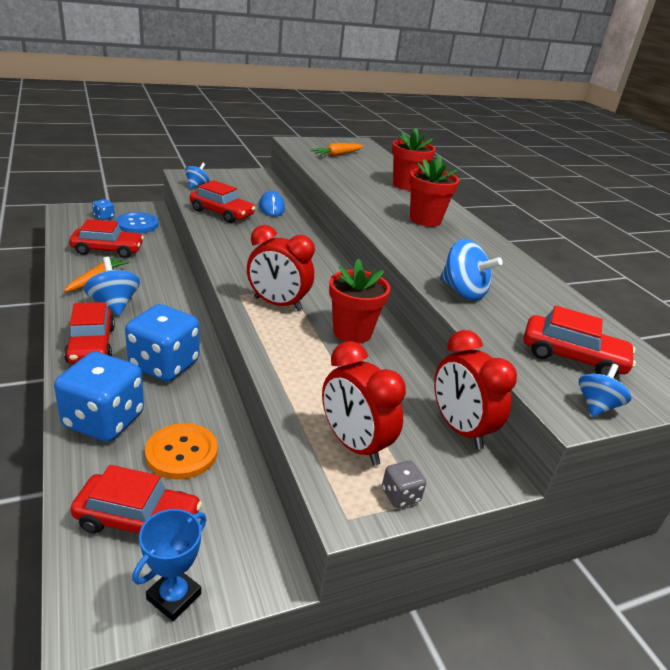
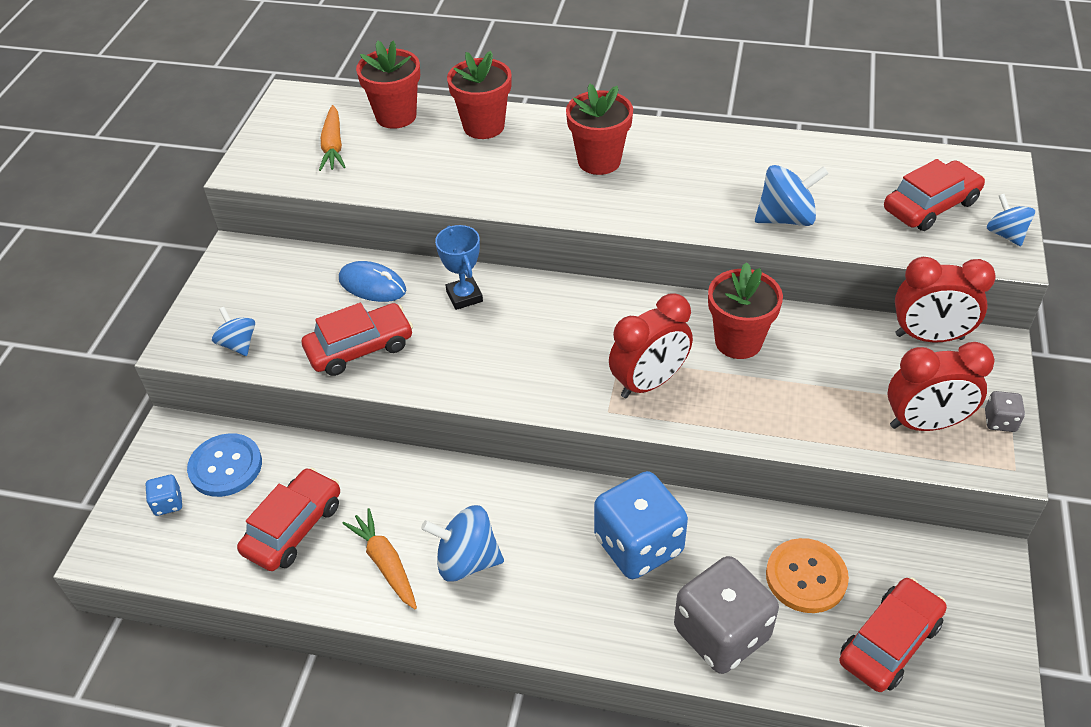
camera: 50 degrees left, 15 degrees up
(91, 345) = (557, 610): red car -> none
(104, 420) = (721, 633): blue dice -> grey dice
(174, 596) = (991, 640): blue trophy -> blue trophy (464, 296)
(381, 164) = (396, 116): none -> red flower pot

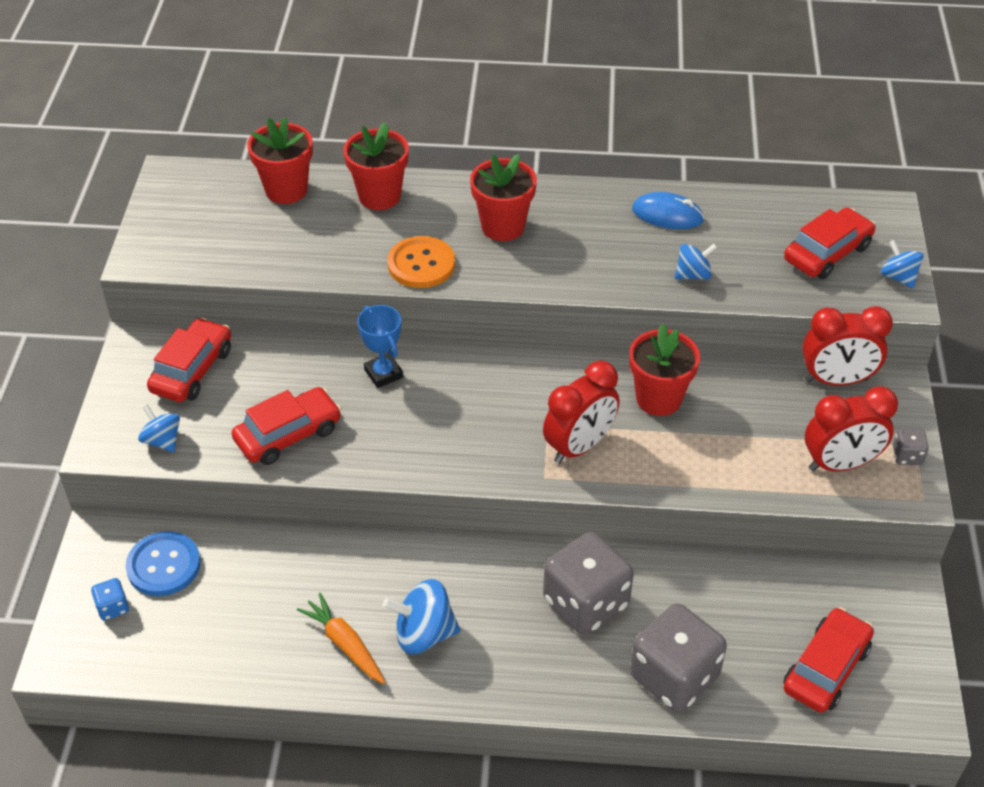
camera: 10 degrees left, 0 degrees up
(293, 528) = (246, 619): red car -> red car (192, 370)
(333, 146) = (227, 227): orange carrot -> none
(372, 285) = (287, 369): blue mouse -> blue mouse (667, 215)
(638, 545) = (585, 603): blue dice -> grey dice
(786, 218) = (693, 275): blue spinning top -> blue spinning top, size x0.64
(806, 577) = (745, 617): orange button -> orange button (421, 264)

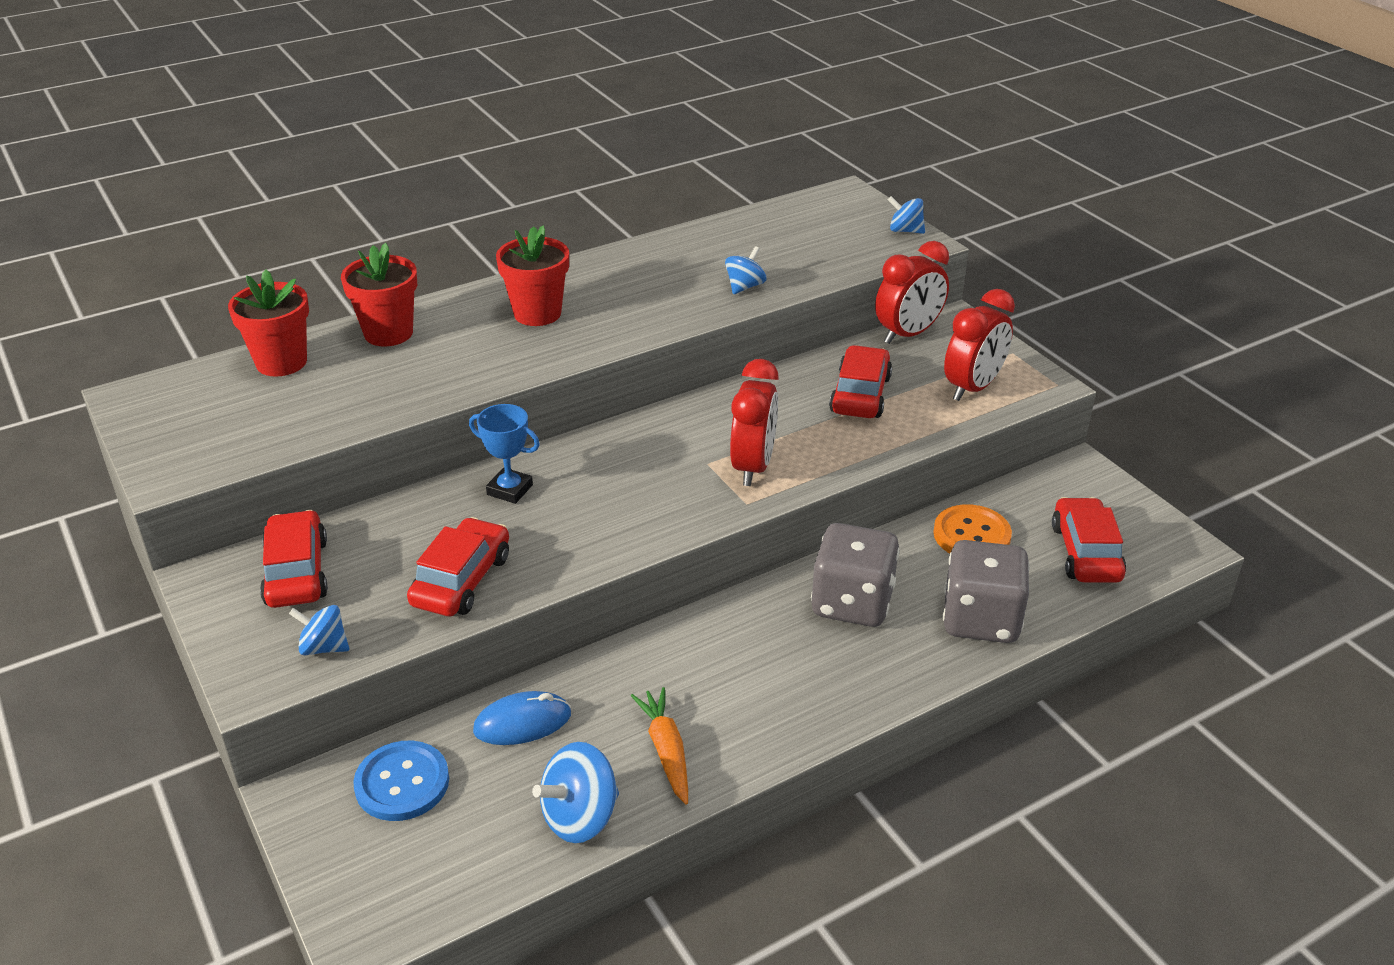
camera: 35 degrees left, 10 degrees down
(113, 607) = (379, 852): blue dice -> none
(345, 644) = (666, 750): orange carrot -> orange carrot turned 60 degrees clockwise
(421, 264) = (488, 368): orange button -> orange button (971, 535)
(424, 633) = (733, 701): blue spinning top -> blue spinning top (580, 817)
(658, 399) = (783, 404): red flower pot -> none
(667, 215) = (676, 254): blue mouse -> blue mouse (522, 722)
(827, 253) = (834, 234): red car -> red car (860, 394)
(907, 456) = (1014, 361): grey dice -> none

